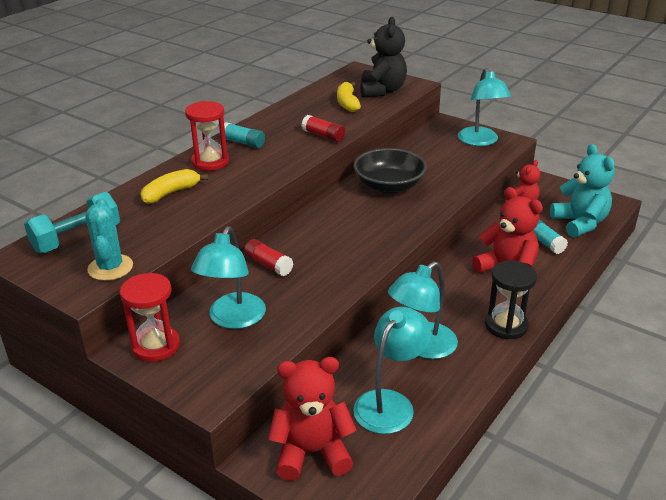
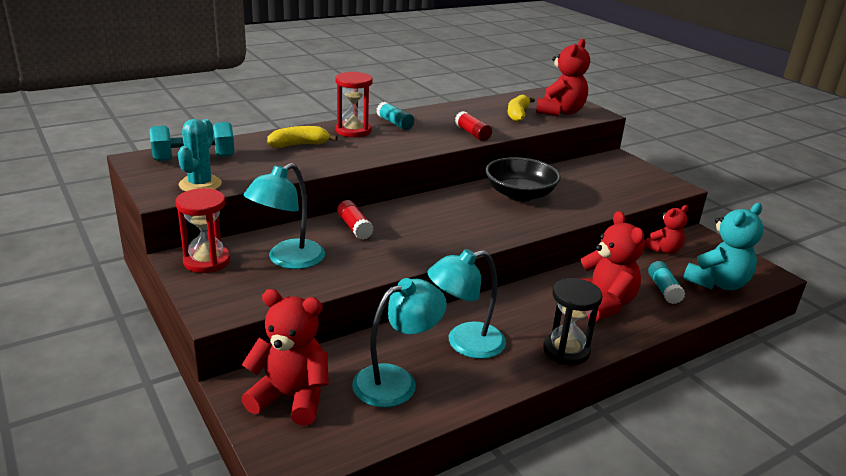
camera: 20 degrees right, 5 degrees down
(382, 91) = (560, 112): black teddy bear -> red teddy bear
(480, 141) = (644, 180): turquoise lamp -> none
(580, 223) = (717, 283): turquoise teddy bear -> turquoise teddy bear turned 45 degrees clockwise

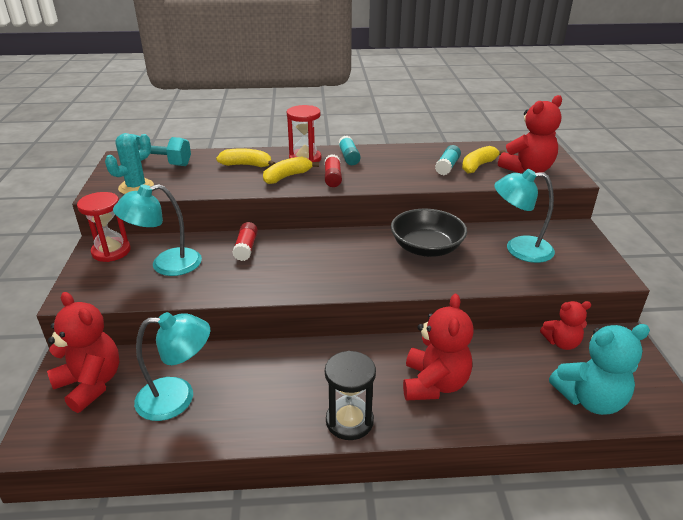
camera: 30 degrees right, 5 degrees up
(356, 149) = (287, 176): none -> yellow banana
(464, 343) = (266, 381): turquoise lamp -> turquoise lamp (519, 249)
(472, 133) = (409, 179): red glue stick -> red glue stick (332, 178)
(663, 289) = (517, 388): turquoise glue stick -> turquoise glue stick (447, 167)

